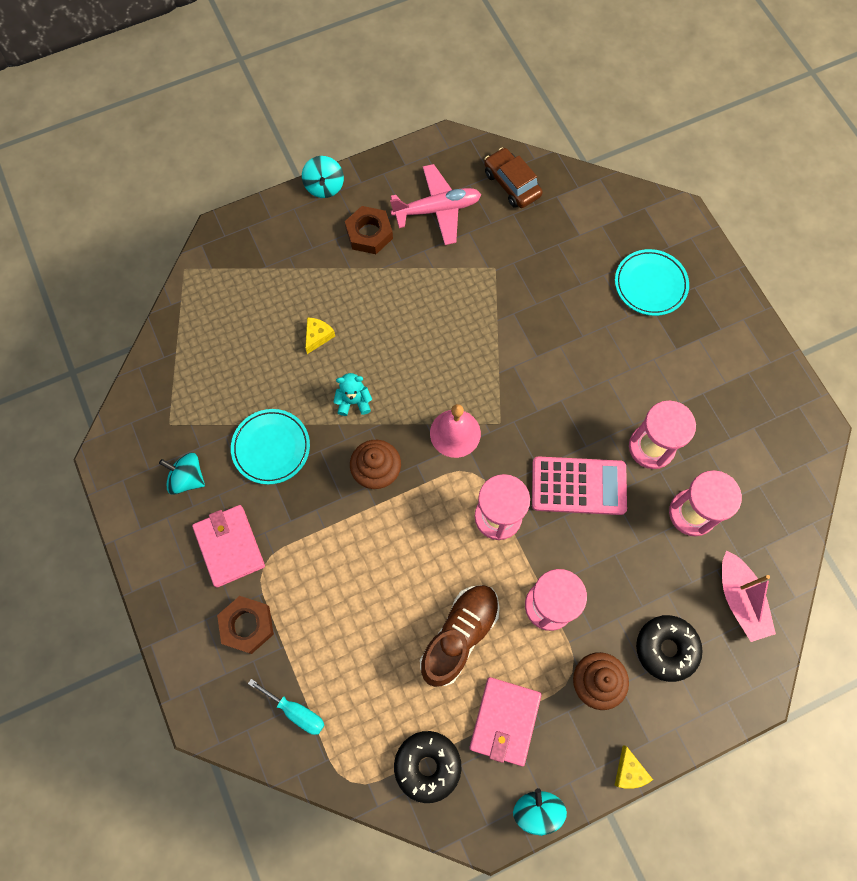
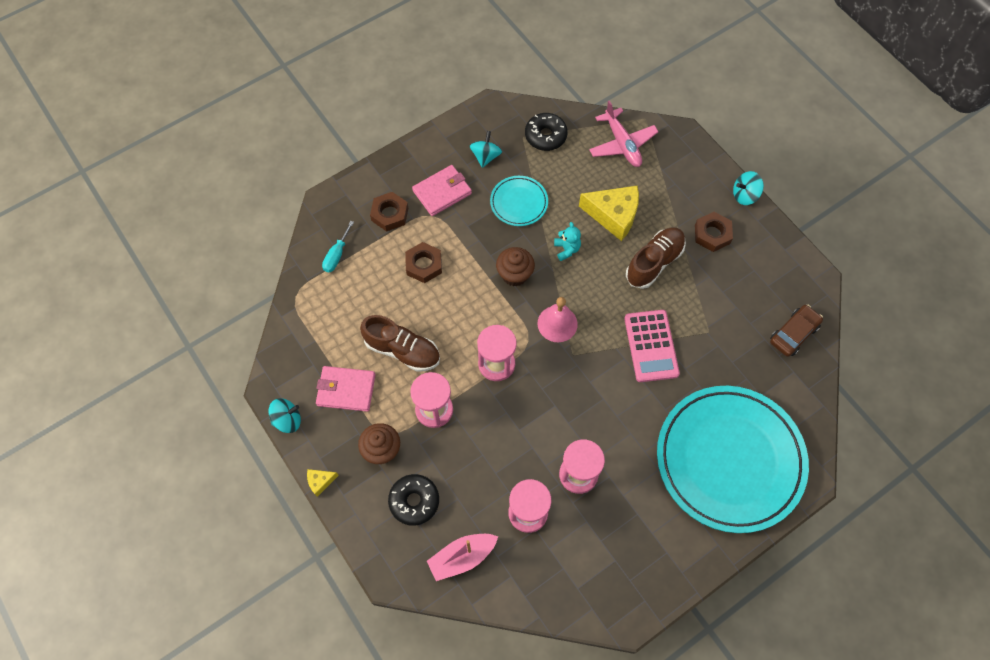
camera: 80 degrees right, 5 degrees down
(318, 336) = (613, 215): yellow cheese -> yellow cheese, size x2.19
(338, 588) = (424, 265): none -> brown nut
(394, 305) = (654, 262): none -> brown shoe
(427, 765) = (310, 343): black donut -> black donut (545, 136)
(437, 210) = (749, 280): pink plane -> pink plane (622, 144)
(578, 486) = (533, 420): pink calculator -> pink calculator (651, 346)
(650, 284) = (729, 460): turquoise plate -> turquoise plate, size x2.27

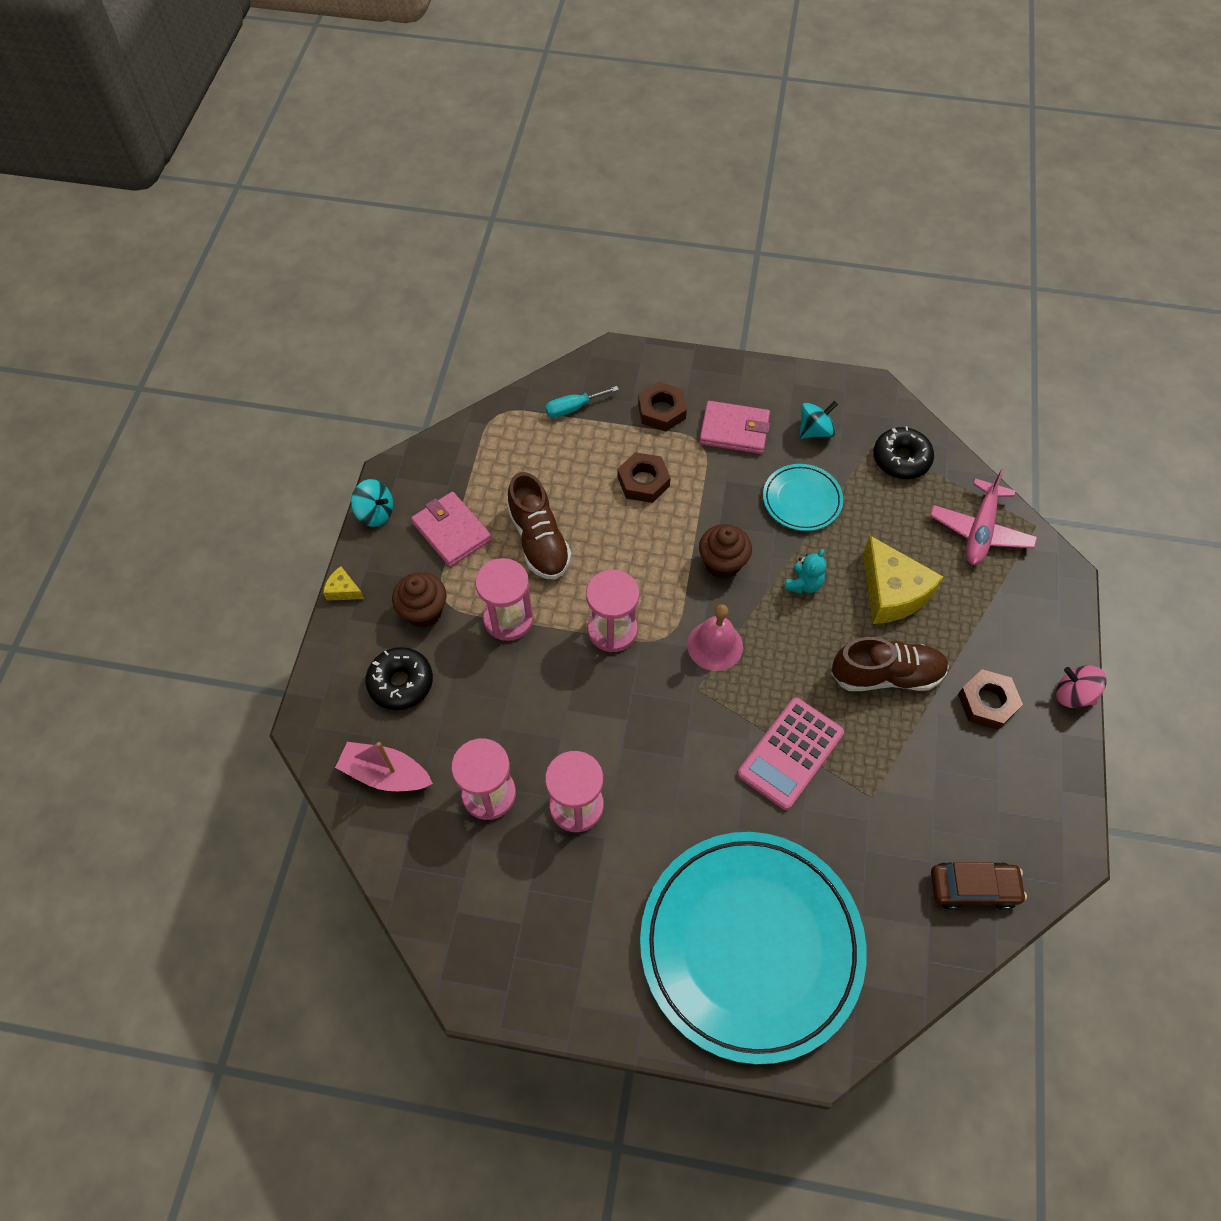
camera: 45 degrees right, 5 degrees down
(744, 195) = (1073, 695): turquoise spinning top -> pink spinning top

